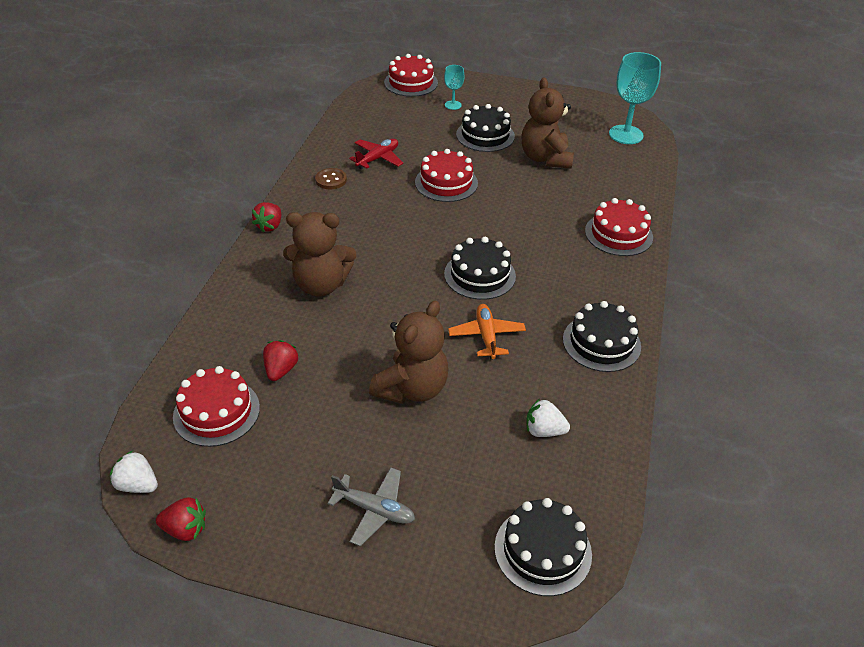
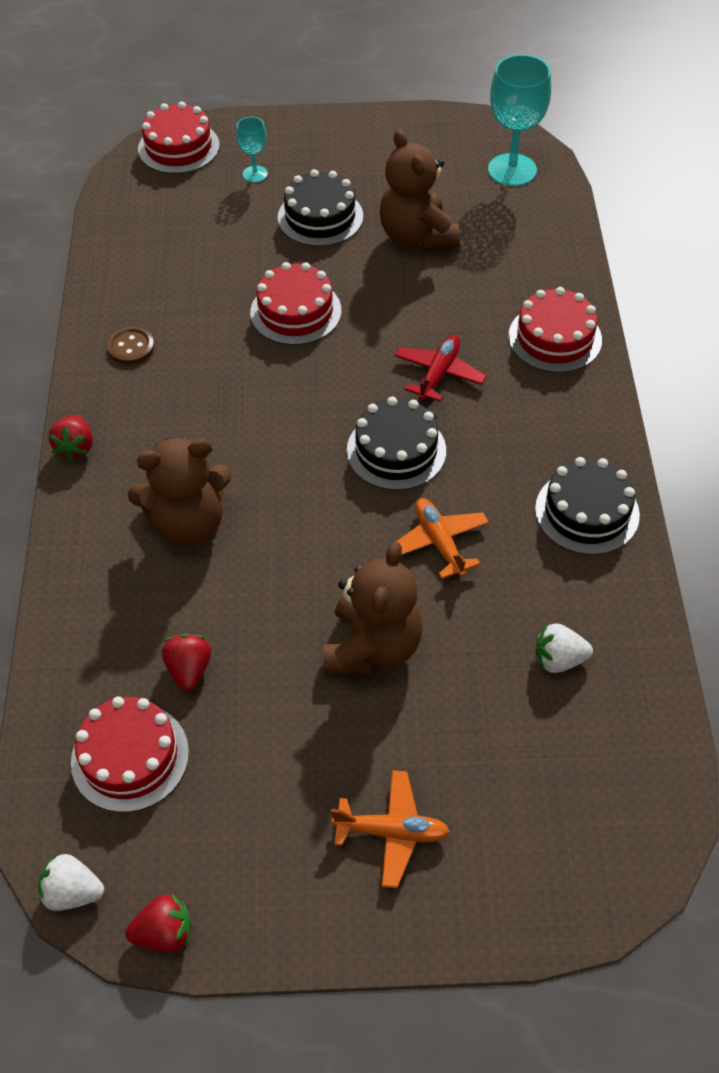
camera: 15 degrees left, 10 degrees up
(374, 510) = (392, 832): grey plane -> orange plane
(378, 158) = (183, 294): red plane -> red plane (439, 374)
(542, 550) = (612, 822): black cake -> none

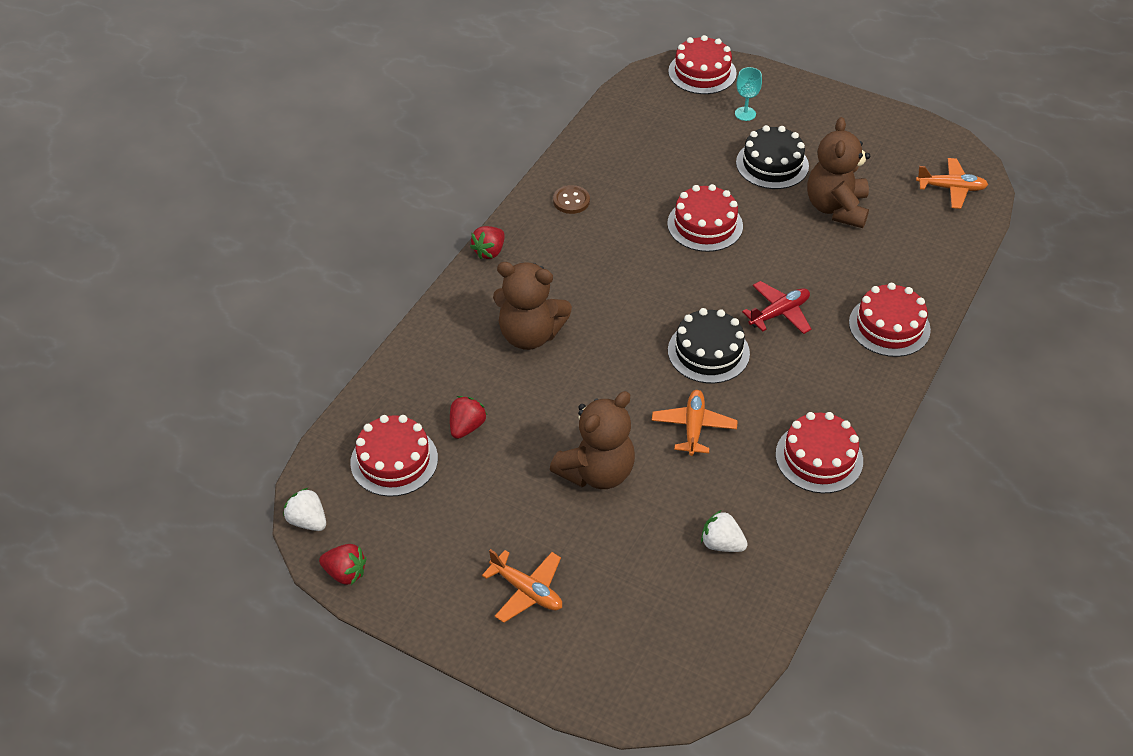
camera: 30 degrees right, 5 degrees down
(512, 170) = (951, 188): turquoise goblet -> orange plane
(587, 512) = (819, 457): black cake -> red cake

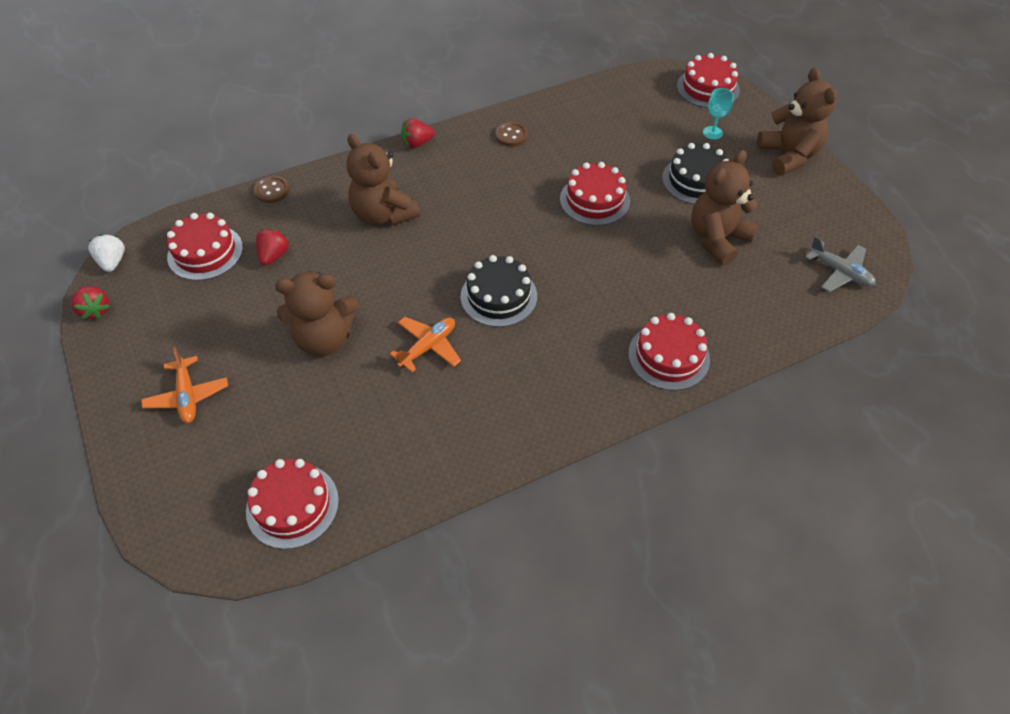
camera: 35 degrees right, 5 degrees up
(394, 369) = (272, 191): none -> brown button
(467, 427) = (274, 255): red strawberry -> red strawberry turned 45 degrees counterclockwise
(721, 544) = (355, 450): white strawberry -> none
(779, 313) = (585, 296): red plane -> none
(819, 457) = (500, 429): red cake -> red cake (292, 505)
(825, 106) = (788, 156): none -> brown teddy bear
(951, 188) = (839, 272): orange plane -> grey plane

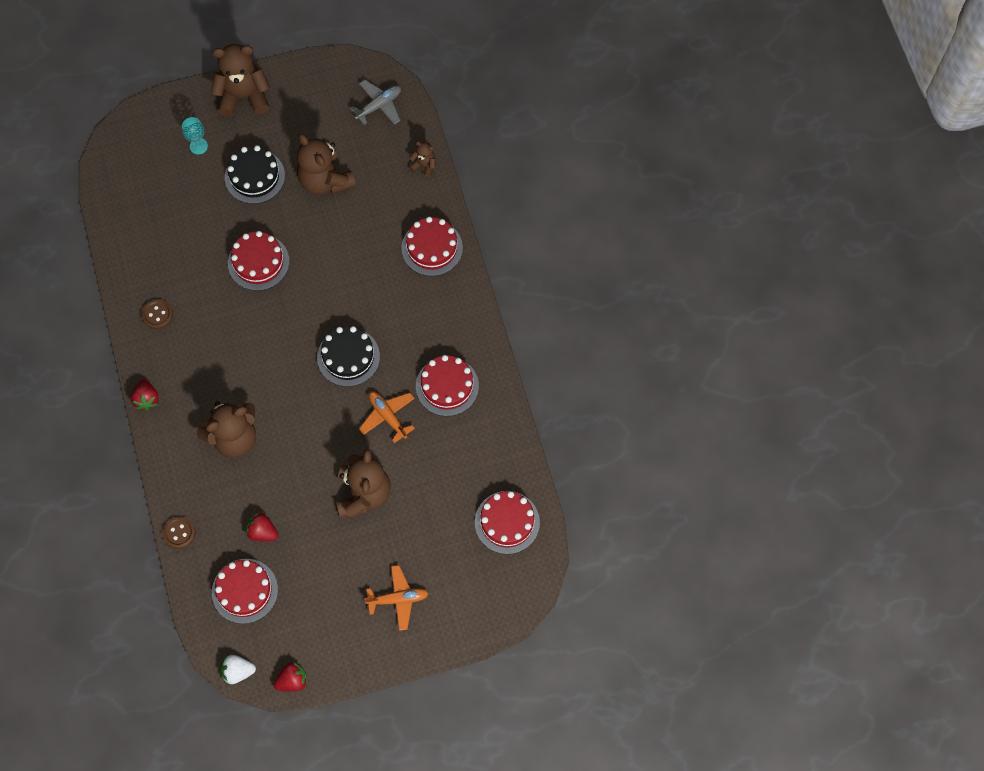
camera: 80 degrees left, 15 degrees up
(708, 88) = (136, 131): red cake -> red cake (447, 386)
(780, 330) = (424, 165): none -> brown teddy bear

